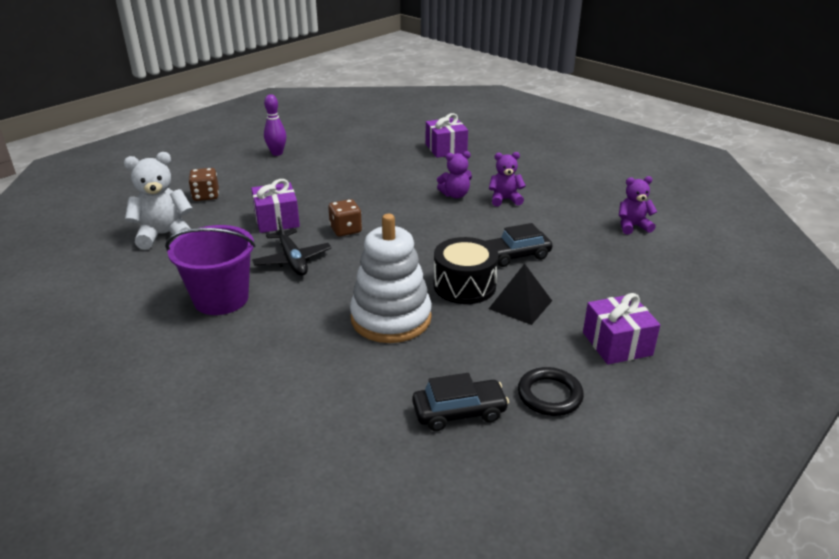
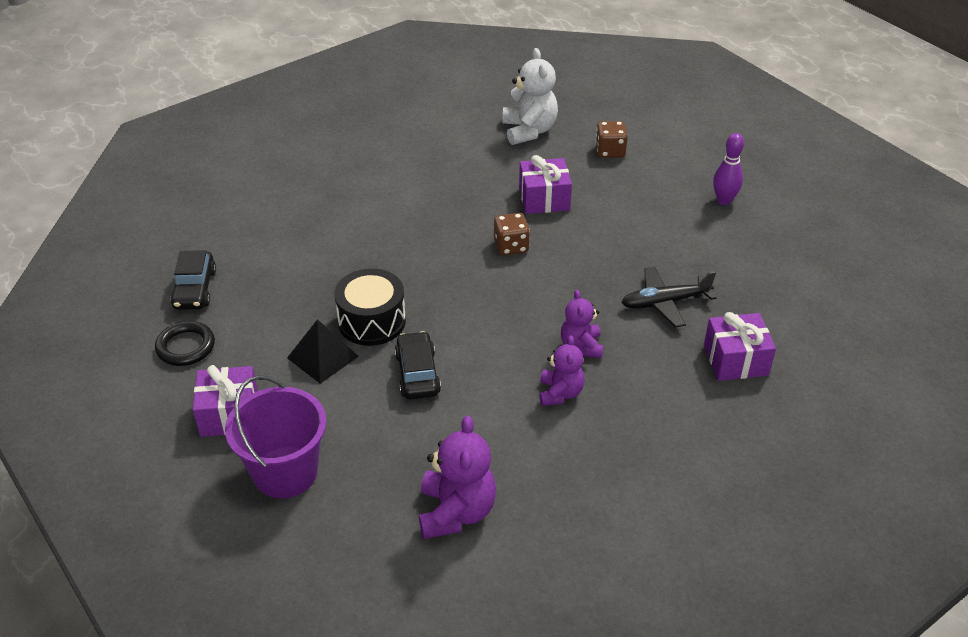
camera: 100 degrees right, 10 degrees up
(221, 299) = (405, 167): purple bucket -> purple bucket (285, 472)
(292, 260) = (459, 208): black plane -> black plane (665, 302)
(391, 318) = (336, 264): white stacking toy -> none
(632, 226) = (456, 512): purple teddy bear -> purple teddy bear, size x1.57

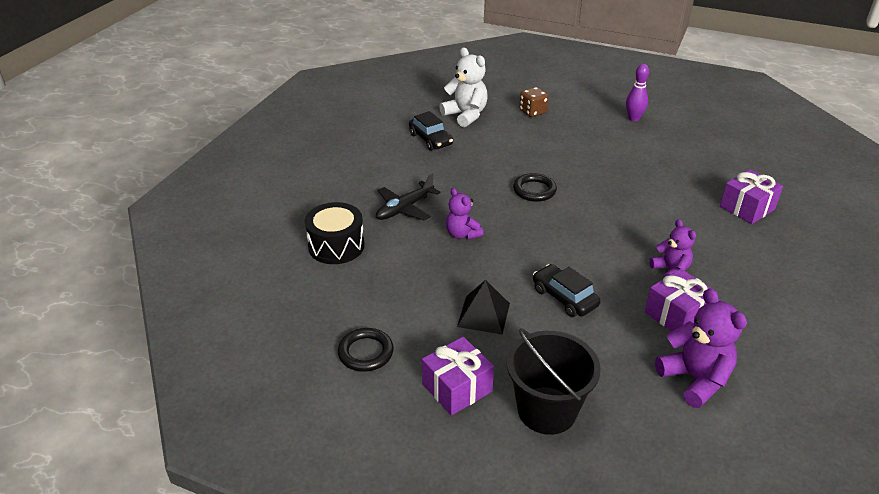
camera: 30 degrees left, 5 degrees down
(195, 289) = (327, 306): black car -> black car (430, 139)
(285, 472) = (546, 410): purple bucket -> black bucket
(372, 321) = (492, 275): black drum -> black drum (336, 246)
(511, 246) = (534, 190): brown dice -> black ring
(544, 199) = (523, 154): purple gift -> purple gift (677, 315)
(581, 346) = (650, 236): purple teddy bear -> purple teddy bear (462, 234)
(665, 302) = (668, 190): black plane -> black plane (405, 208)

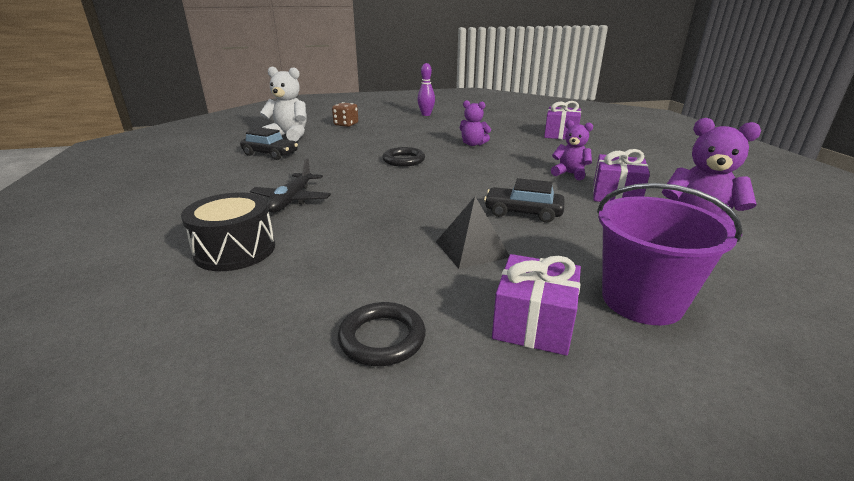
camera: 35 degrees left, 10 degrees down
(462, 234) = (374, 200): purple teddy bear -> purple teddy bear (473, 144)
(546, 410) = (642, 300): black bucket -> purple bucket

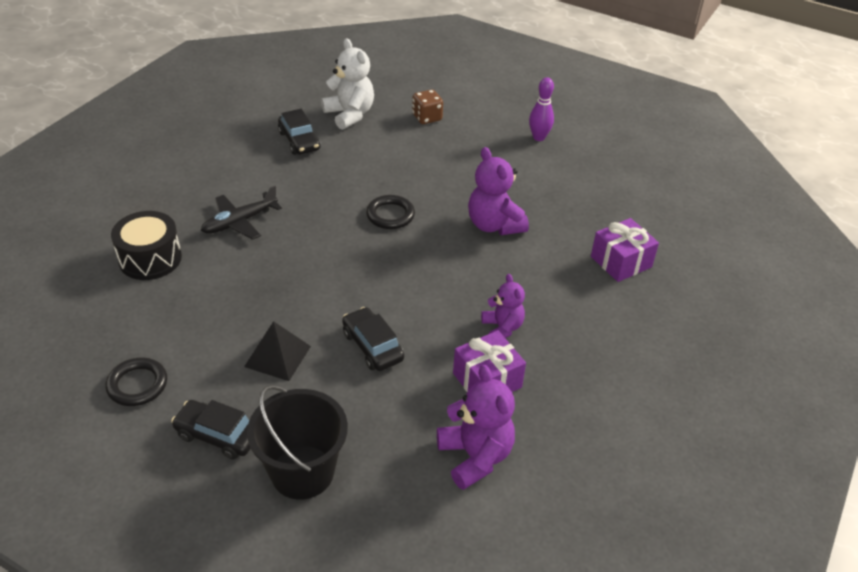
camera: 40 degrees right, 15 degrees up
(473, 144) = (494, 225): purple teddy bear -> purple teddy bear, size x1.57
(533, 323) = (218, 435): purple gift -> black car
(642, 300) = (302, 472): purple bucket -> black bucket

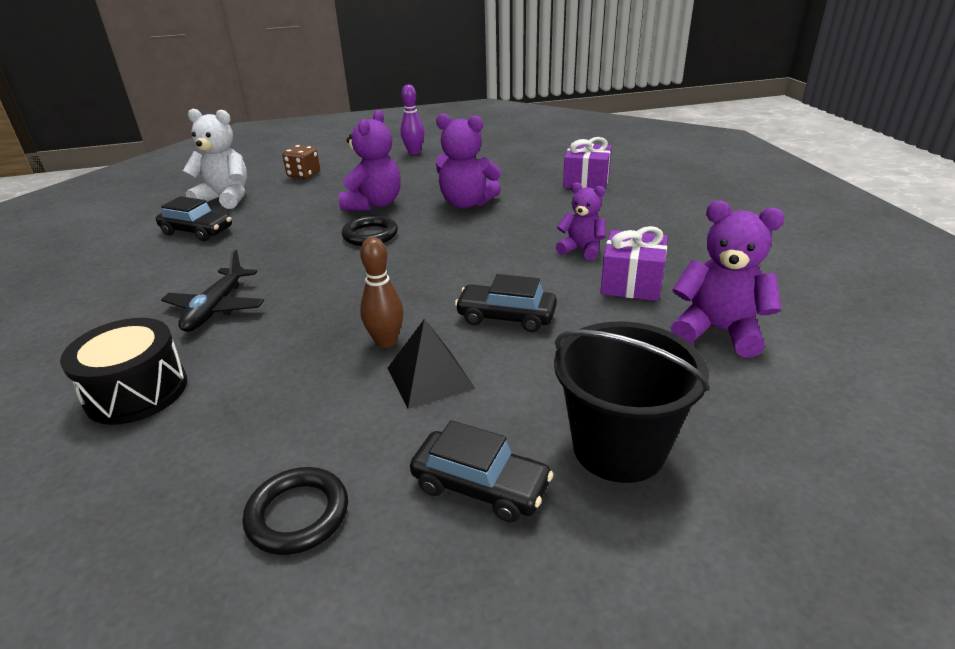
camera: 40 degrees left, 10 degrees down
(218, 435) = (480, 486): black car -> black car turned 135 degrees counterclockwise
(289, 314) = (386, 342): none -> brown bowling pin
(432, 183) = (374, 204): none -> purple teddy bear

